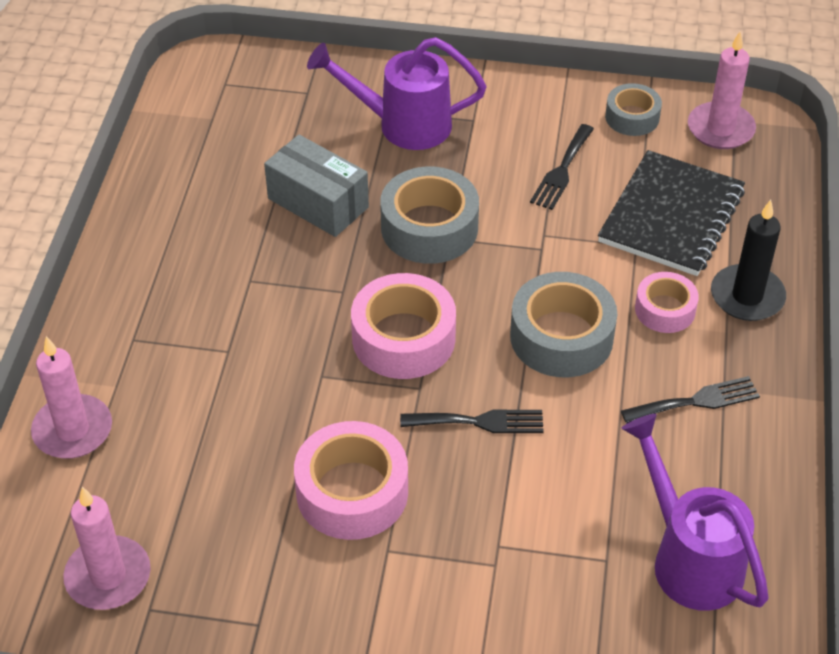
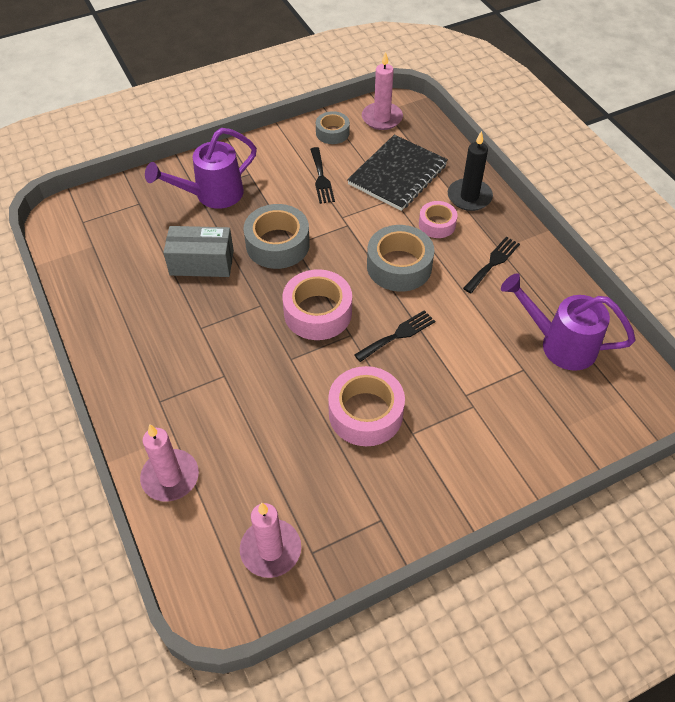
camera: 35 degrees left, 5 degrees up
(671, 216) = (397, 175): black notebook -> black notebook turned 45 degrees clockwise

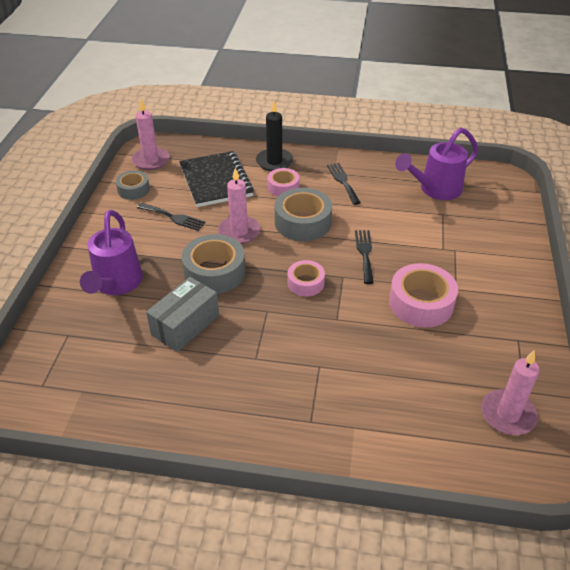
camera: 55 degrees left, 10 degrees down
(170, 477) = (396, 449): pink candle -> pink candle (239, 232)
(318, 312) = (305, 283): pink tape -> pink tape, size x0.59

